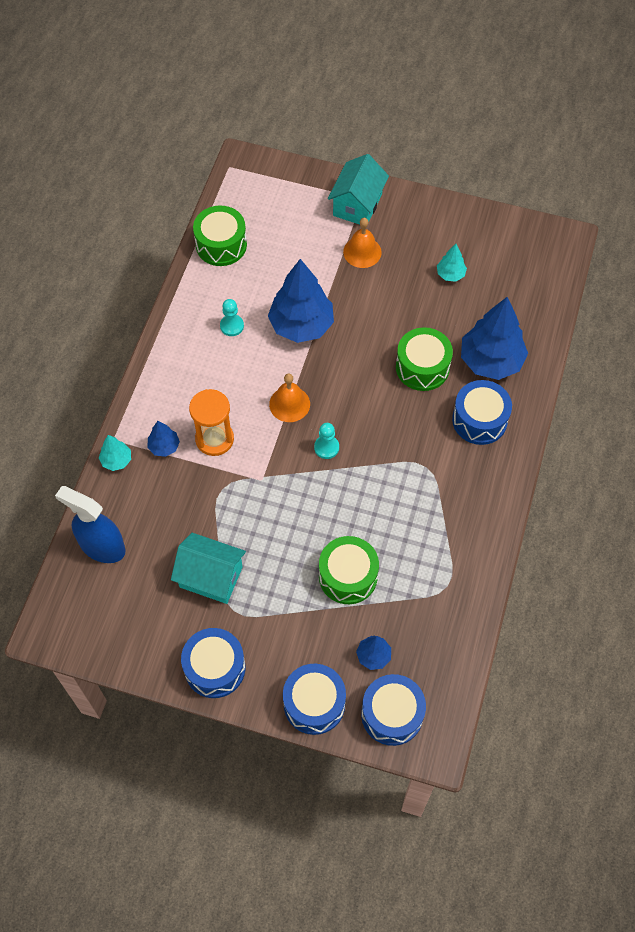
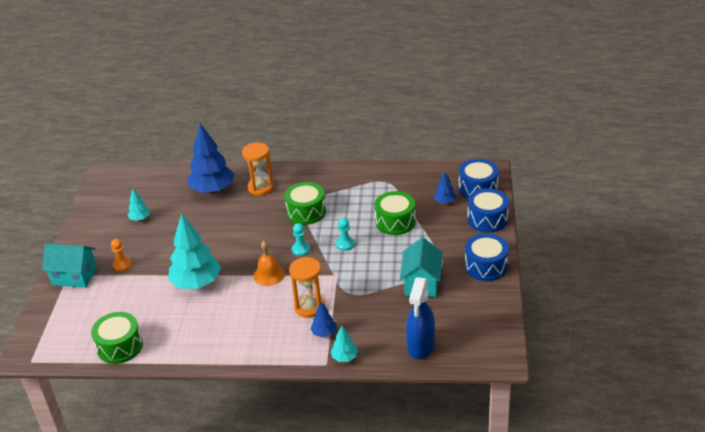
camera: 100 degrees left, 25 degrees down
(232, 326) = (203, 321): turquoise pawn -> turquoise pawn (345, 244)
(301, 325) = (196, 283): blue tree -> turquoise tree
(362, 252) = (122, 265): orange bell -> orange pawn
(422, 367) = (223, 218): green drum -> green drum (306, 212)
(479, 420) = (261, 187): blue drum -> orange hourglass

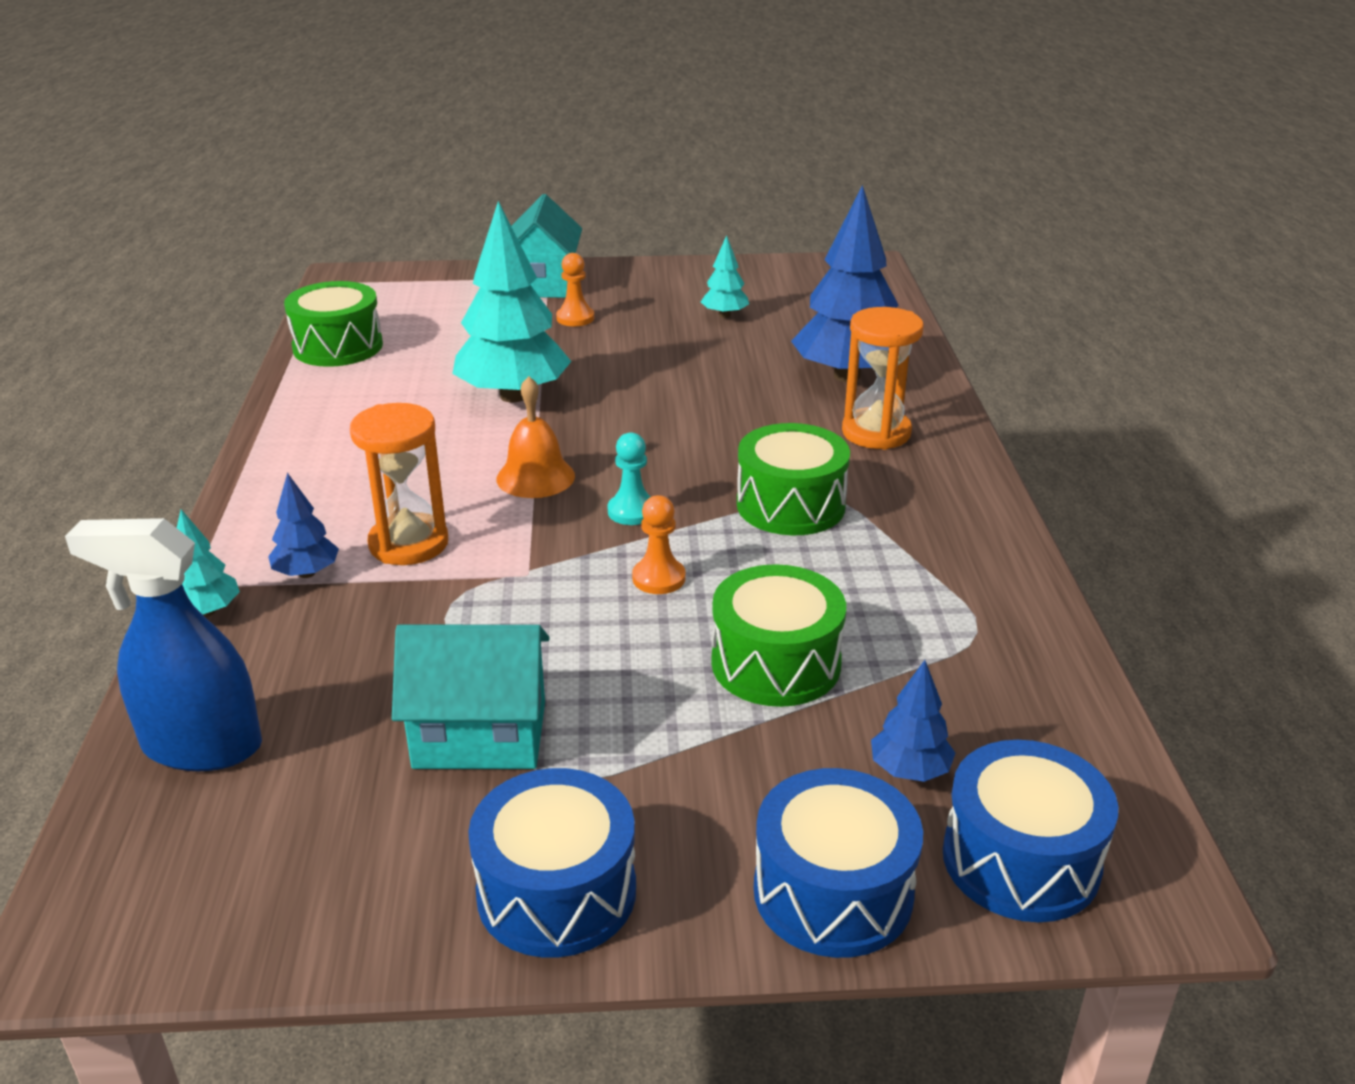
camera: 80 degrees right, 5 degrees down
(345, 244) = (658, 578): turquoise pawn -> orange pawn

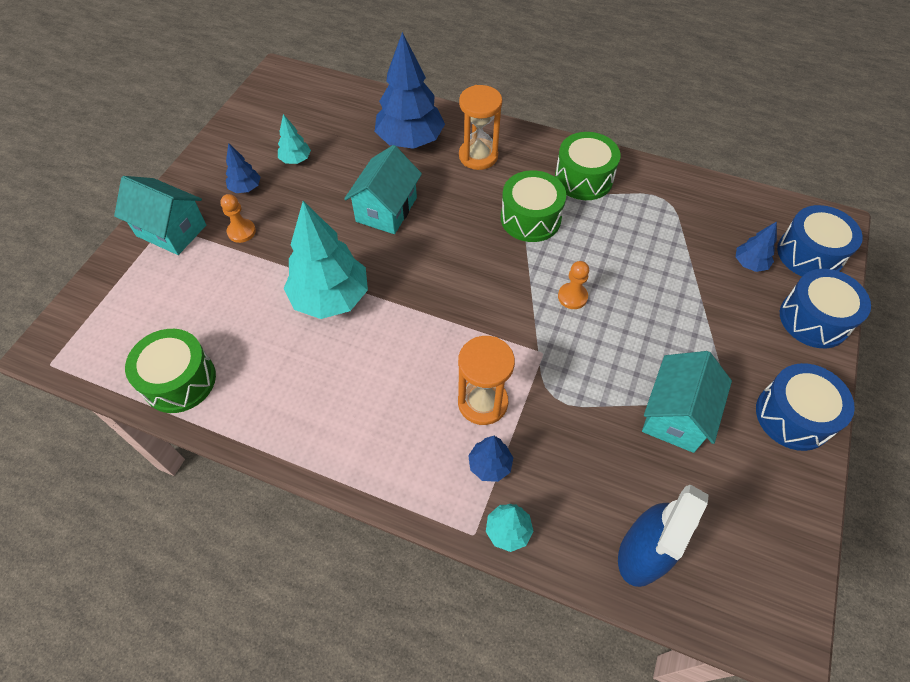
camera: 65 degrees left, 25 degrees up
(535, 477) = (440, 317): orange bell -> none
(632, 511) = (502, 285): turquoise pawn -> none
(646, 301) = (246, 188): none -> blue tree
(697, 392) = (386, 209): none -> turquoise house
(776, 663) = (661, 278): green drum -> green drum (583, 178)

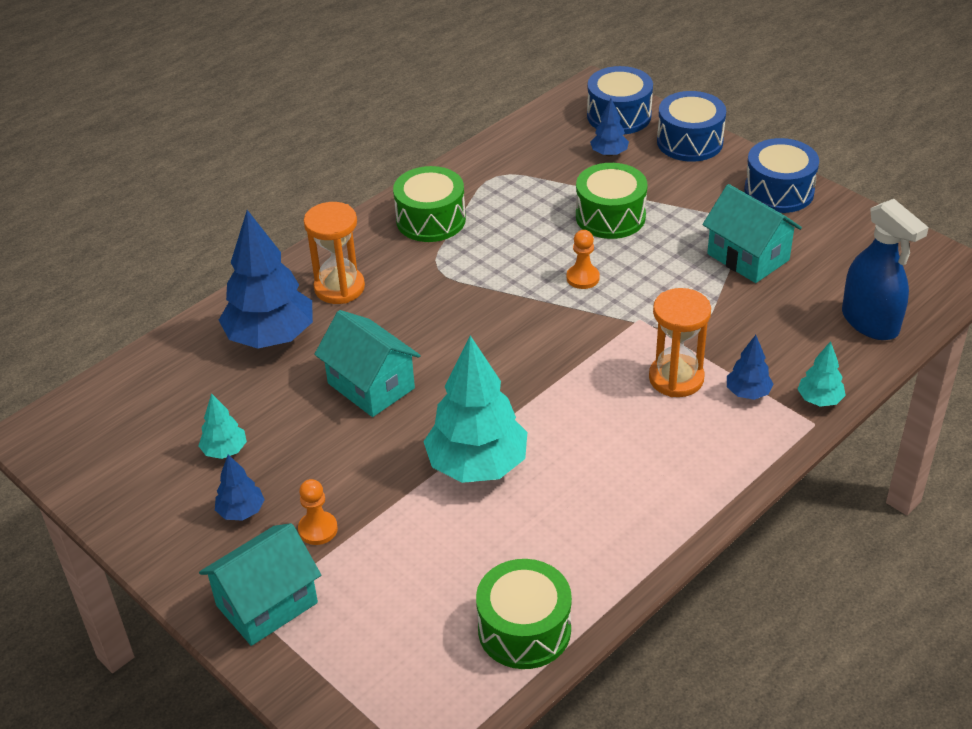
camera: 65 degrees left, 15 degrees down
(530, 218) = (461, 275): green drum -> green drum (610, 216)

